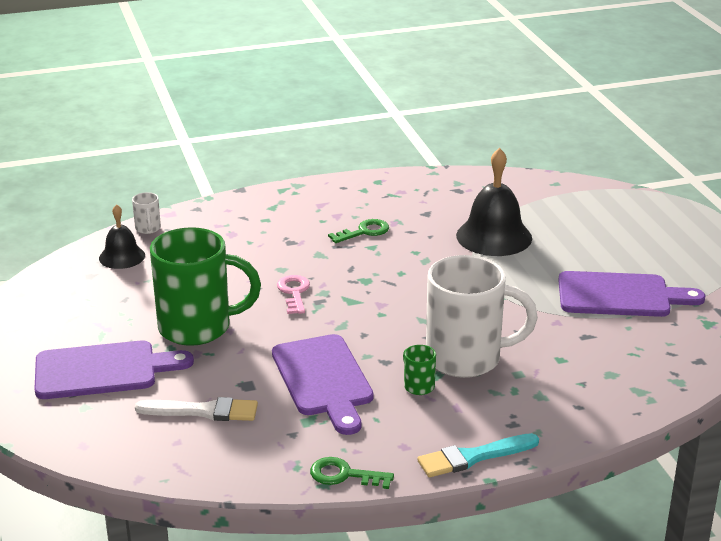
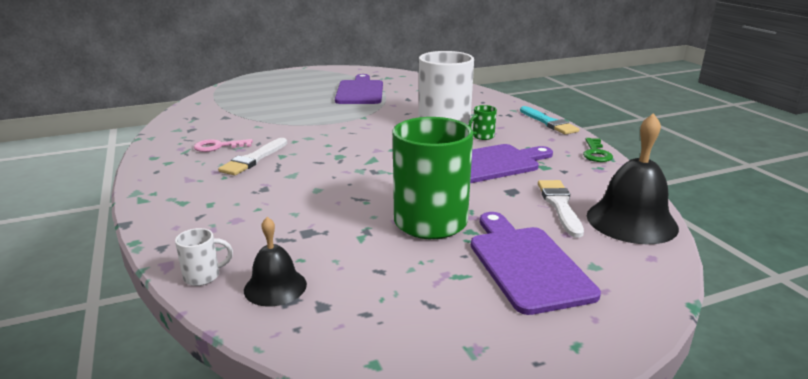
camera: 95 degrees left, 5 degrees down
(294, 292) = (361, 181): pink key -> pink key (218, 146)
(364, 232) = (254, 159): green key -> white brush
(494, 236) = (275, 118): black bell -> black bell (631, 221)

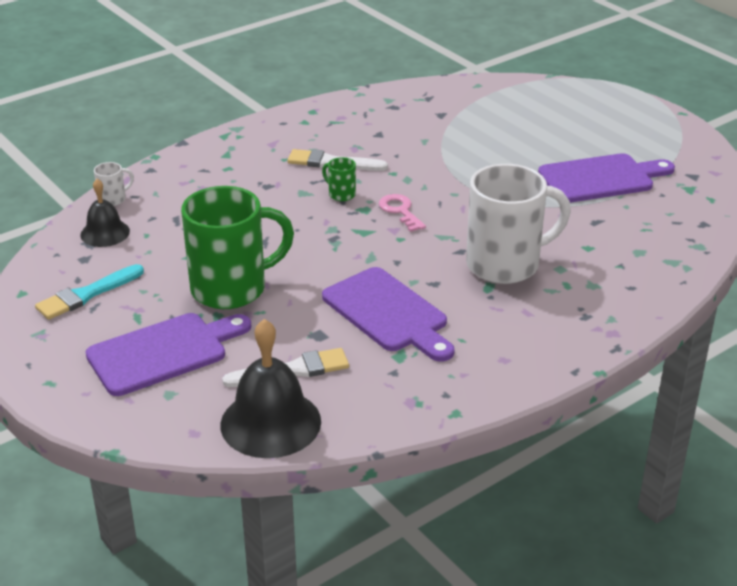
camera: 75 degrees right, 10 degrees up
(203, 276) = (113, 199): white mug -> white mug turned 90 degrees counterclockwise
(218, 146) = (355, 135): pink key -> pink key (400, 211)
(482, 136) = (479, 300): green mug -> green mug (341, 194)
(549, 122) = (572, 355): turquoise brush -> turquoise brush (87, 295)
(596, 153) = (468, 400): green key -> none

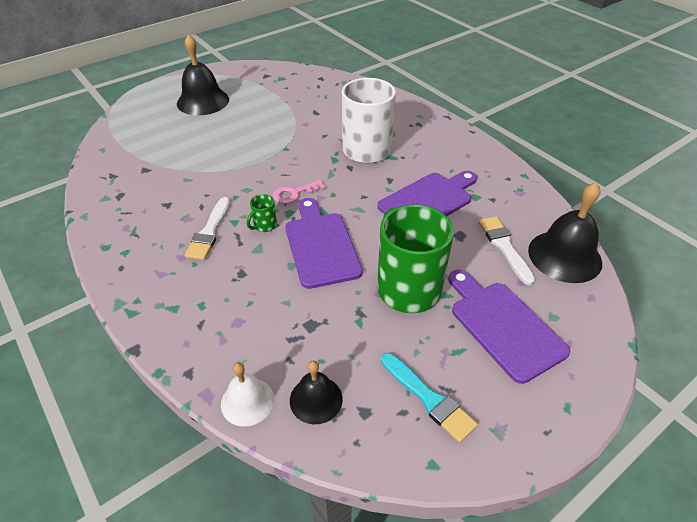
camera: 90 degrees left, 10 degrees up
(113, 199) = (247, 401): white mug -> white bell
(601, 133) = (203, 101): none -> black bell
(601, 178) = (263, 106): purple cutting board -> purple cutting board (321, 246)

